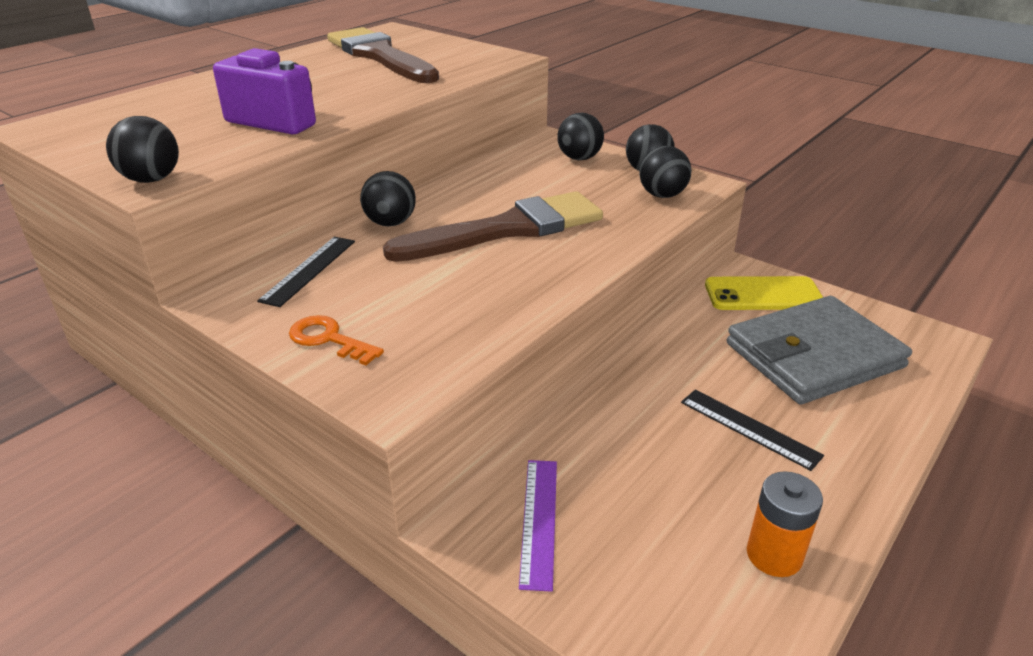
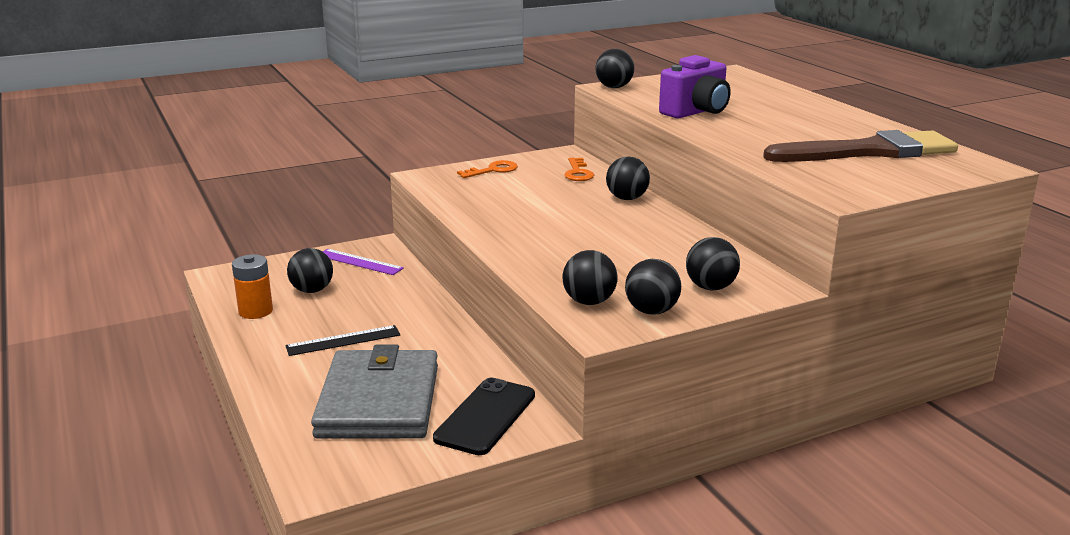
camera: 115 degrees right, 10 degrees down
(309, 270) = (578, 173): black ruler -> orange key
(508, 229) = (580, 230): brown brush -> none
(666, 526) = (312, 290): none -> black ball
(763, 294) = (485, 417): yellow phone -> black phone

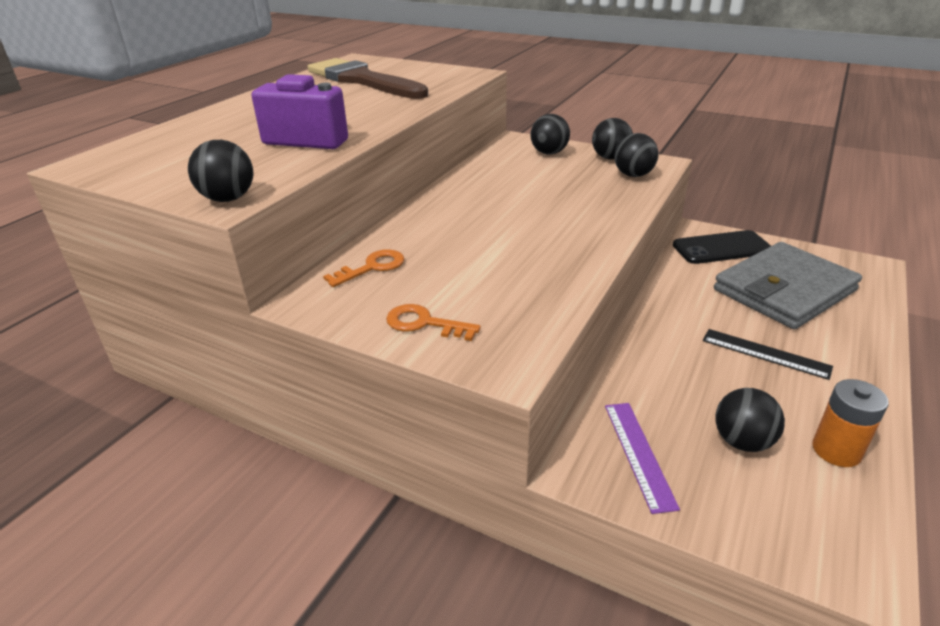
camera: 125 degrees left, 10 degrees up
(627, 198) = (421, 220): black ball -> none

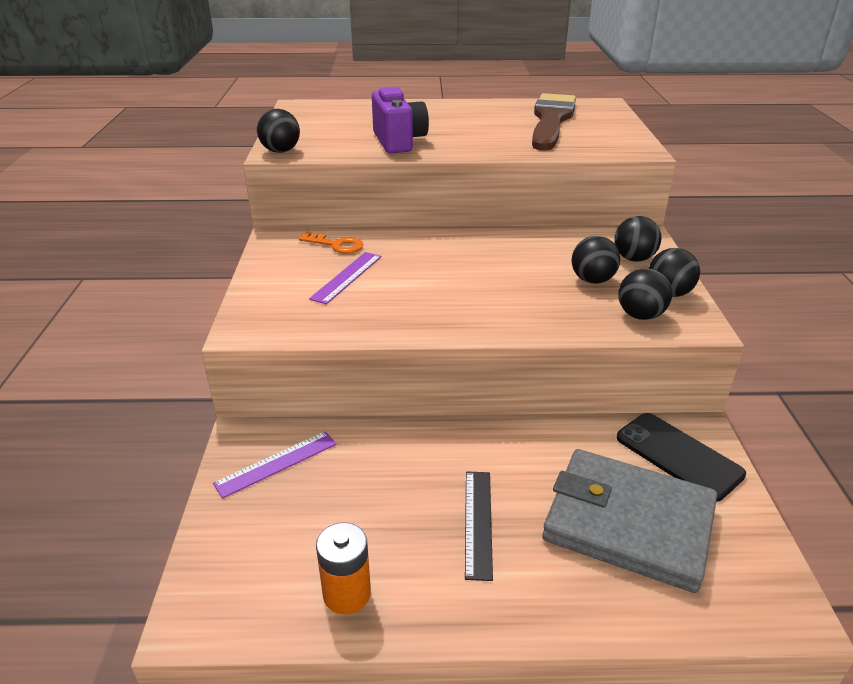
camera: 60 degrees right, 0 degrees up
(424, 323) = (277, 285): orange key -> none
(452, 277) = (347, 277): none -> purple ruler
(742, 441) = (324, 523): black ball -> black ball (592, 280)

